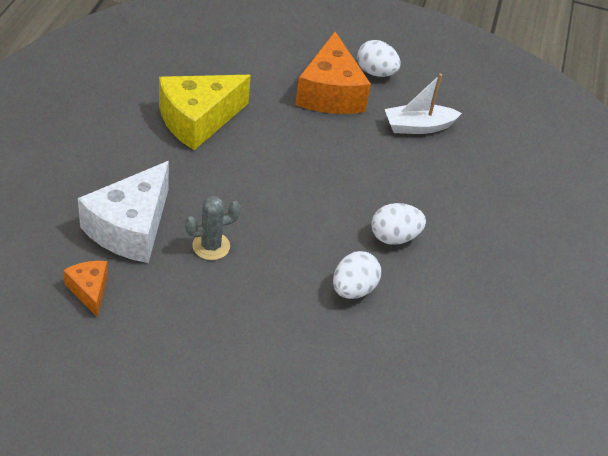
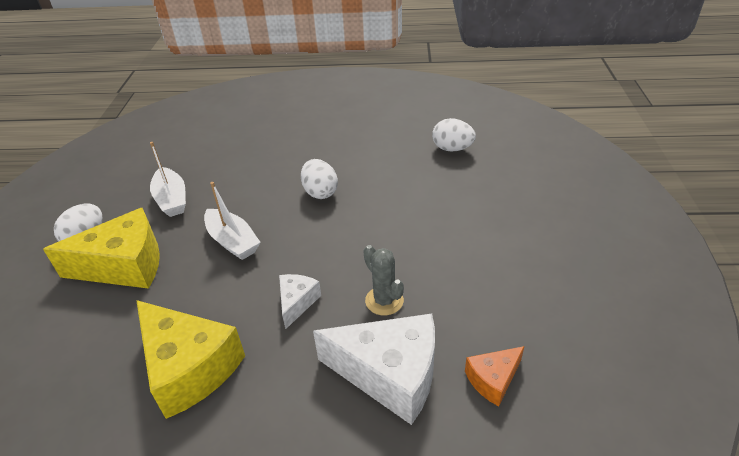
camera: 95 degrees left, 5 degrees down
(236, 189) = (297, 302): none -> white cheese
(330, 93) = (124, 265): orange cheese -> yellow cheese
(336, 160) = (232, 241): none -> white boat
(353, 289) = (388, 204): white egg -> white egg (452, 149)

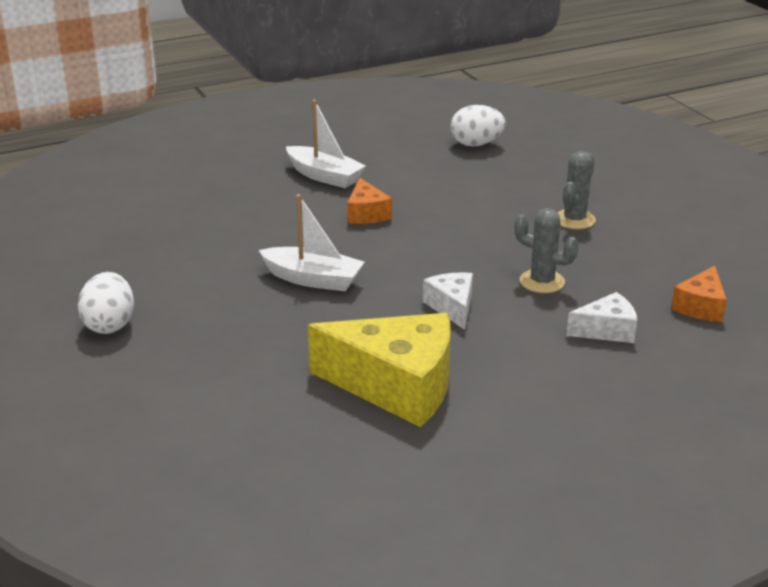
camera: 30 degrees left, 10 degrees down
(124, 265) = (200, 333): yellow cheese -> none
(171, 199) = (179, 262): white boat -> white boat (324, 176)
(320, 192) = (366, 214): white egg -> orange cheese
(390, 374) = (606, 330): white cheese -> white cheese, size x0.50
(464, 244) = (574, 220): none -> grey cactus

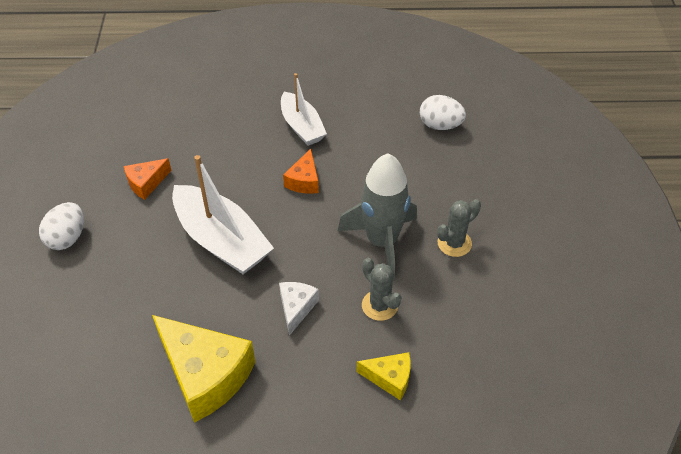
camera: 25 degrees right, 20 degrees up
(313, 279) = (221, 240): white boat -> white boat, size x1.58
(497, 236) = (382, 241): none -> grey rocket
(606, 330) = (389, 378): white cheese -> yellow cheese
(700, 306) = (481, 381): orange cheese -> orange cheese (146, 183)

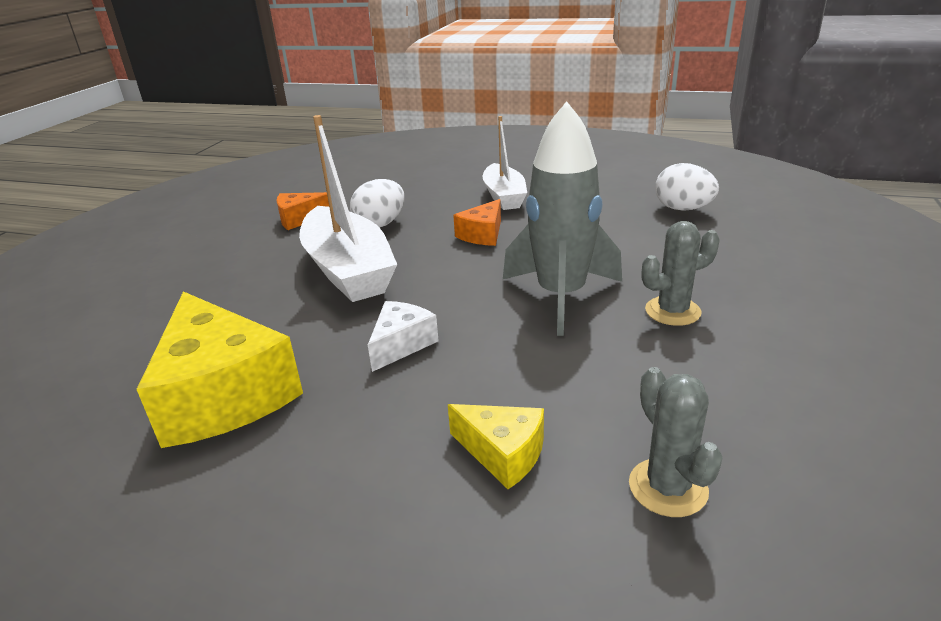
camera: 20 degrees right, 20 degrees down
(67, 238) = (181, 248): white egg -> white egg (380, 224)
(379, 305) = (527, 360): grey cactus -> grey cactus (668, 487)

